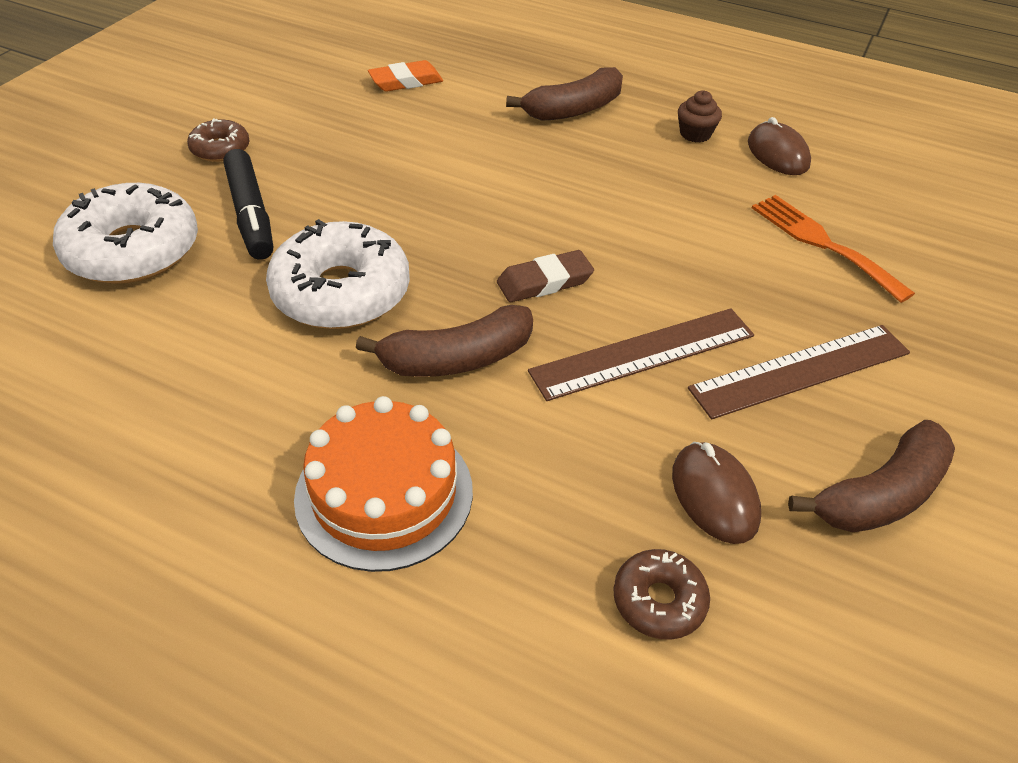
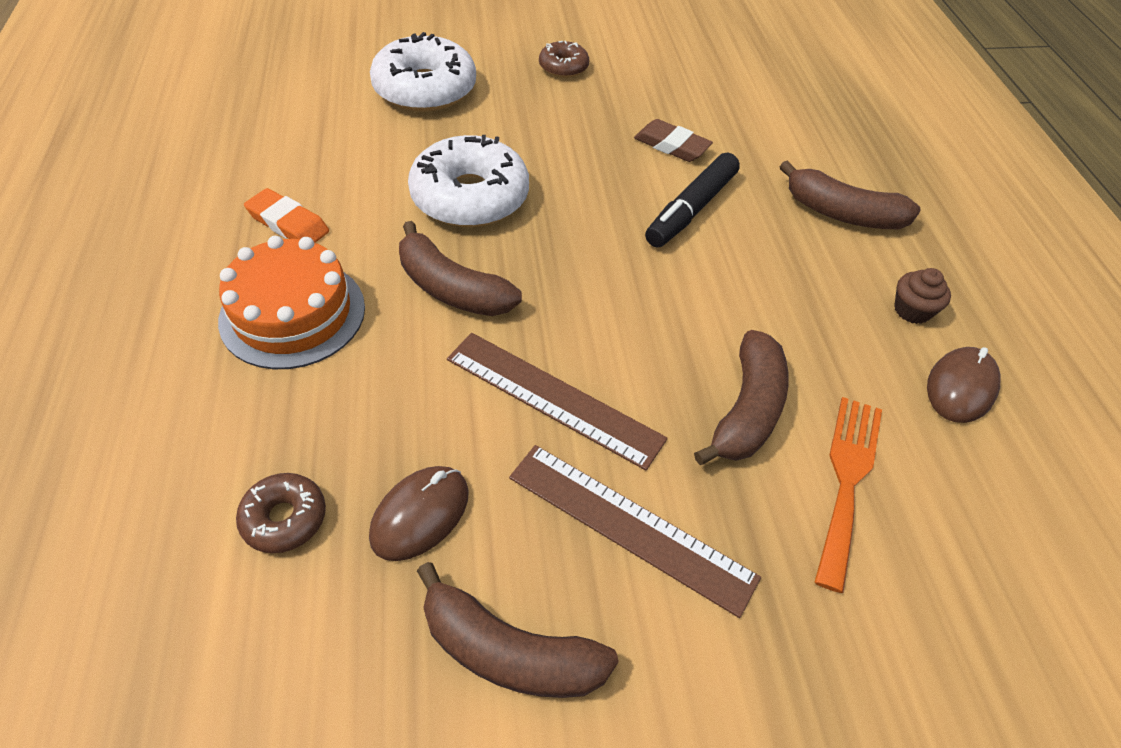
camera: 55 degrees right, 5 degrees up
(250, 214) = (509, 116): black marker -> black marker (691, 209)
(406, 81) = (754, 105): orange eraser -> orange eraser (288, 223)
(544, 282) = (585, 298): brown eraser -> brown eraser (671, 145)
(730, 256) = (747, 410): none -> brown banana

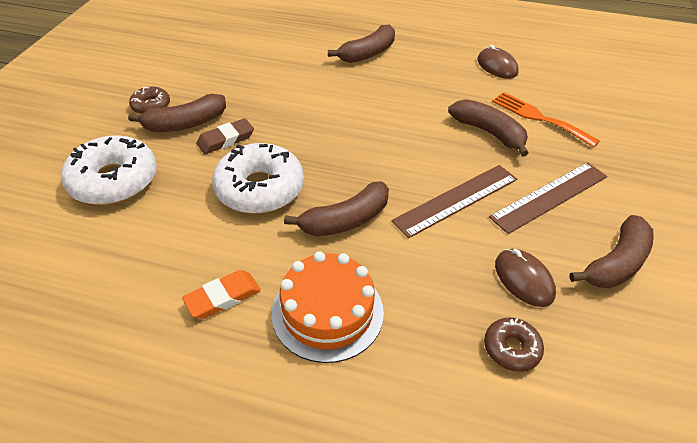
camera: 65 degrees left, 5 degrees down
(549, 102) = (185, 124): none -> brown banana
(671, 145) = (271, 88): brown eraser -> brown eraser (226, 140)
(691, 209) = (333, 101): black marker -> none
(912, 310) = (445, 60): brown cupcake -> none

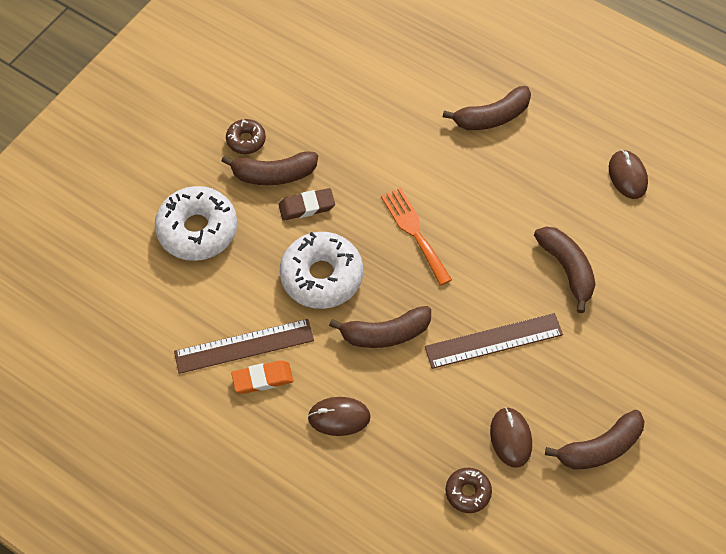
camera: 20 degrees right, 15 degrees up
(327, 312) = (339, 417): orange cake -> brown mouse
(539, 118) = (630, 264): orange fork -> orange fork (414, 232)
(550, 196) = (583, 363): brown ruler -> brown ruler (244, 346)

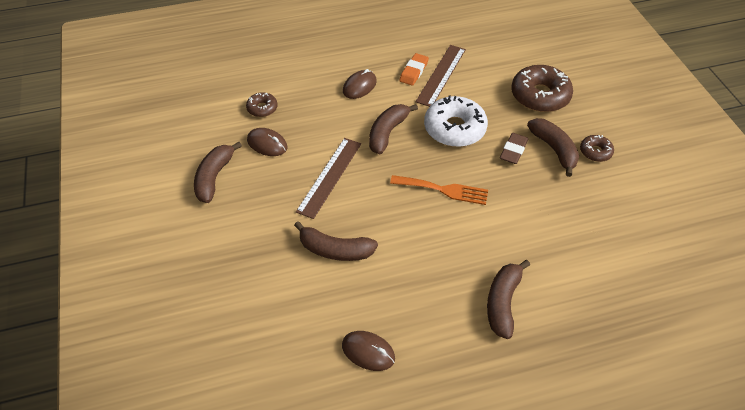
camera: 130 degrees right, 10 degrees down
(197, 230) = (540, 96): white donut -> brown donut
(273, 174) = (554, 149): brown banana -> brown banana turned 120 degrees clockwise

